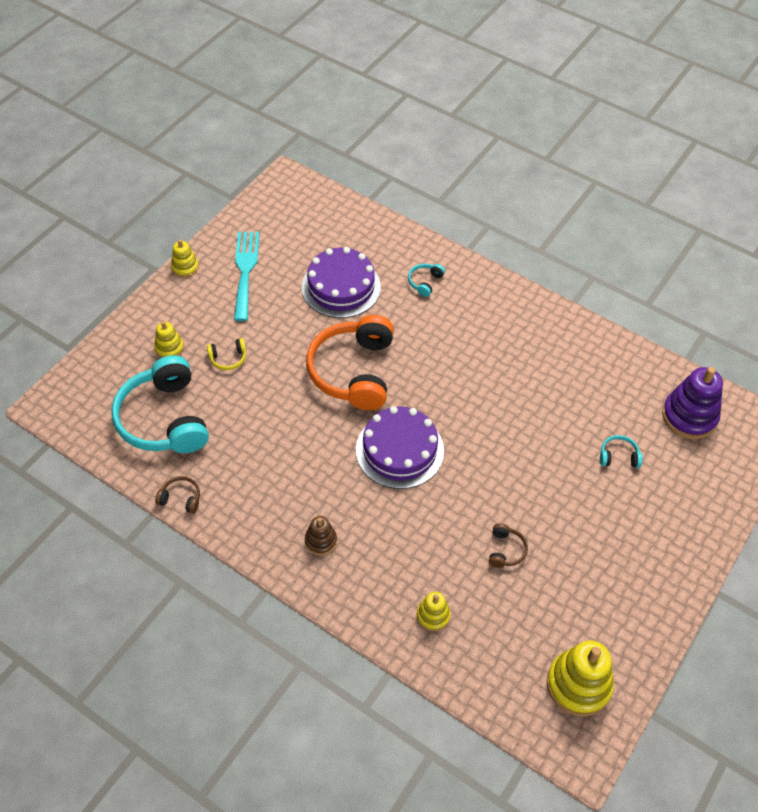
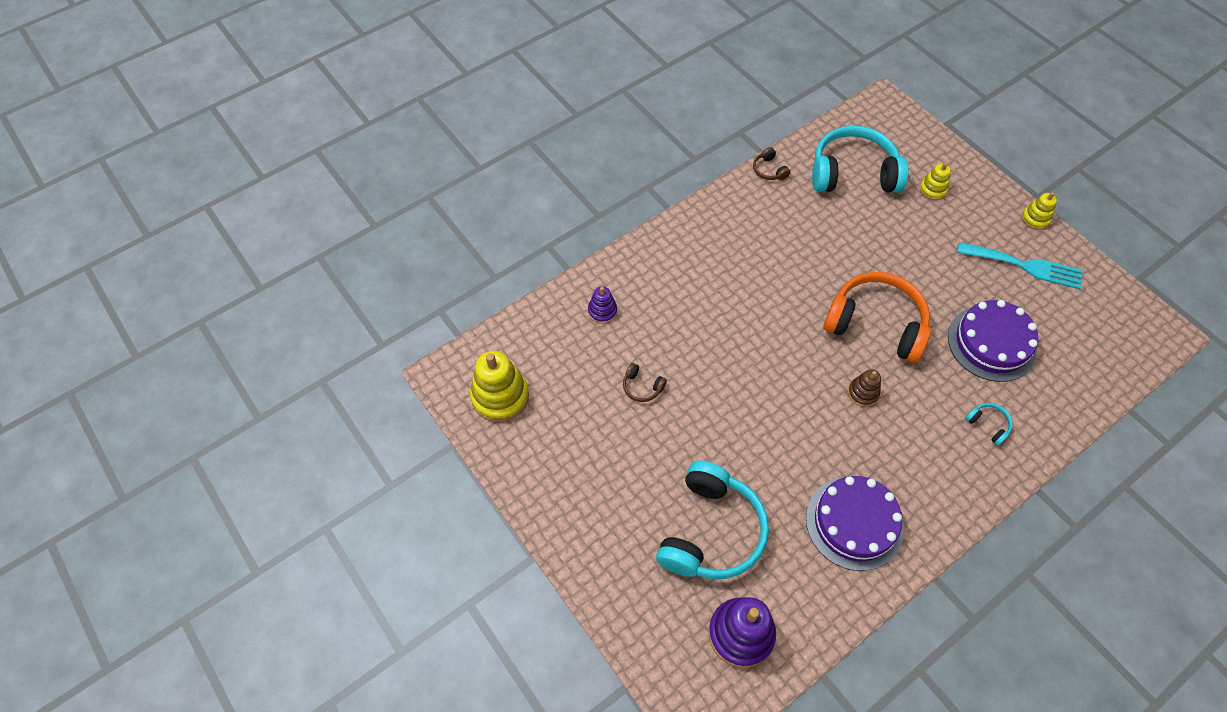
camera: 110 degrees right, 5 degrees up
(181, 498) = (769, 170): brown headphones -> brown headphones turned 120 degrees clockwise
(228, 358) = (912, 230): yellow headphones -> none
(321, 541) = (699, 252): brown stacking toy -> brown stacking toy (863, 393)
(399, 450) = (773, 336): purple cake -> purple cake (854, 523)
(433, 615) = (602, 311): yellow stacking toy -> purple stacking toy
(618, 456) = (710, 531): turquoise headphones -> turquoise headphones, size x2.49

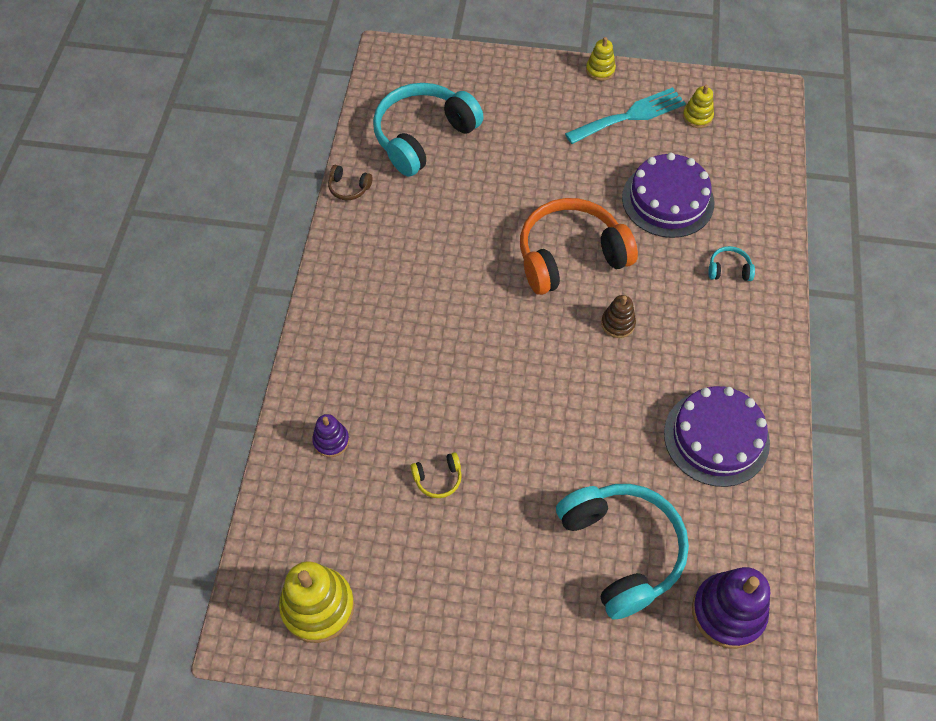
camera: 45 degrees left, 0 degrees up
(642, 387) = (438, 478): brown headphones -> yellow headphones
(932, 189) = (501, 103): yellow stacking toy -> yellow stacking toy (697, 117)

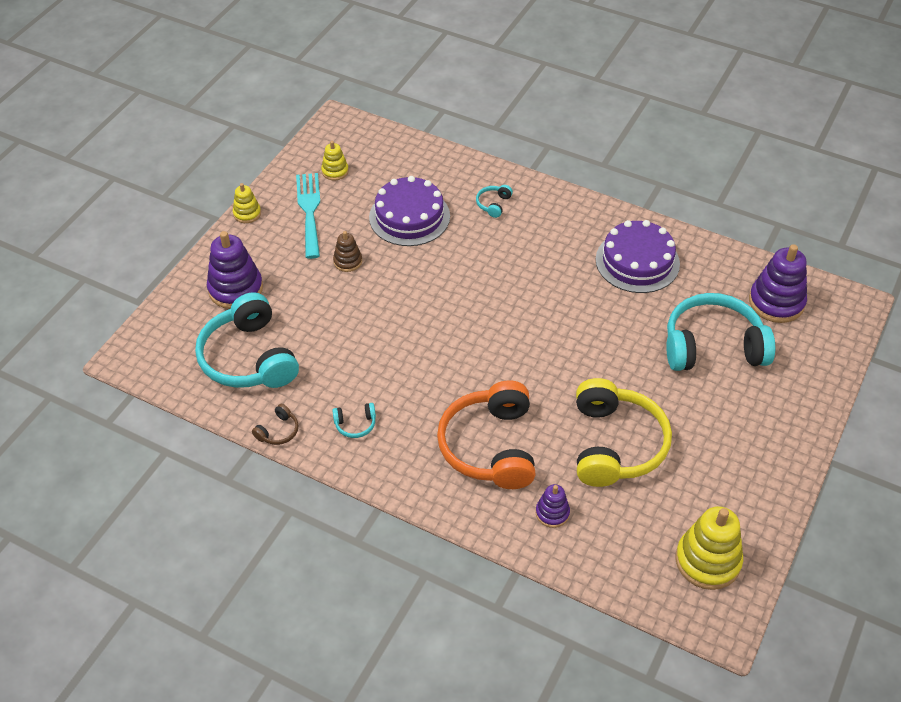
camera: 70 degrees left, 10 degrees down
(378, 243) = (355, 424): none -> turquoise headphones
(438, 478) = (615, 444): yellow headphones -> yellow headphones, size x2.49
(500, 97) = (235, 289): none -> purple stacking toy
(570, 256) = (435, 294): orange headphones -> orange headphones (490, 446)
(618, 323) = (514, 285): brown stacking toy -> brown stacking toy (348, 261)

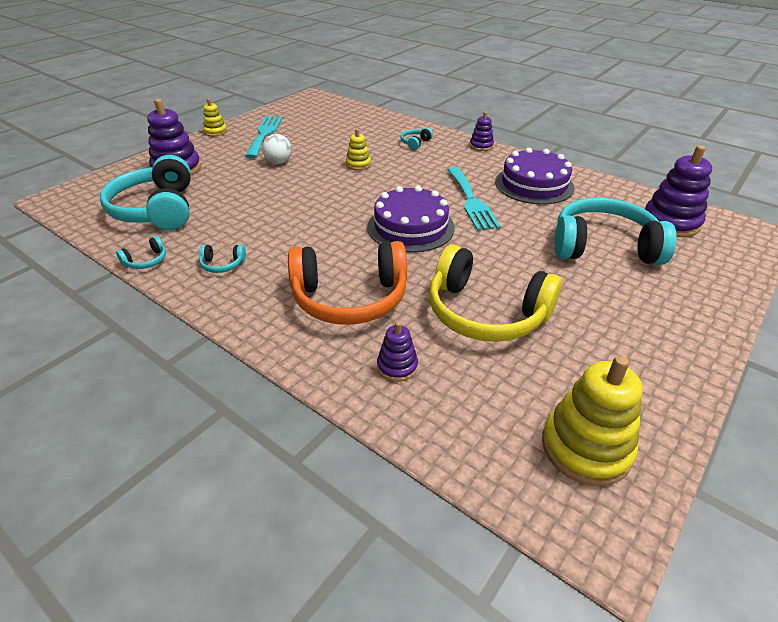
camera: 10 degrees right, 10 degrees down
(278, 431) = (146, 261): brown headphones -> turquoise headphones
(335, 171) = (296, 117): yellow stacking toy -> yellow stacking toy (358, 164)
(348, 261) = (278, 162): brown stacking toy -> white ball
(409, 217) = (342, 143): purple cake -> purple cake (410, 227)
(490, 446) = (350, 298): orange headphones -> orange headphones turned 105 degrees counterclockwise
(570, 200) = (481, 146): none -> purple stacking toy
(576, 297) = (471, 201): none -> turquoise fork
(615, 444) = (486, 312): yellow headphones -> yellow headphones turned 105 degrees clockwise

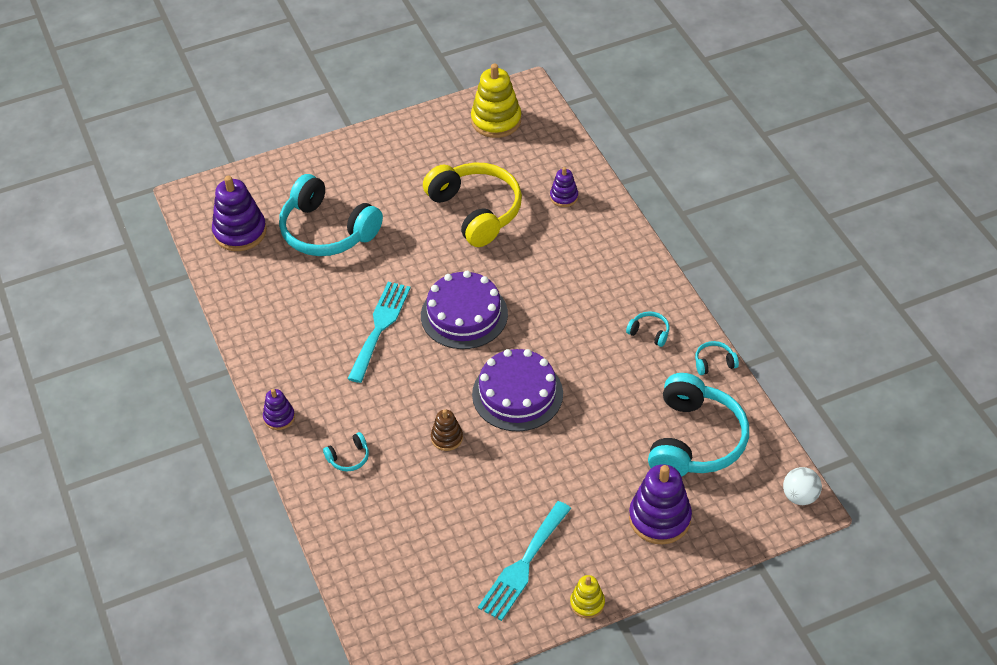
camera: 150 degrees left, 10 degrees up
(278, 162) = (535, 482): white ball -> white ball (800, 496)
(350, 298) = (563, 259): orange headphones -> none
(358, 164) = (447, 438): yellow stacking toy -> brown stacking toy
(534, 184) = (296, 326): purple cake -> purple cake (517, 394)

